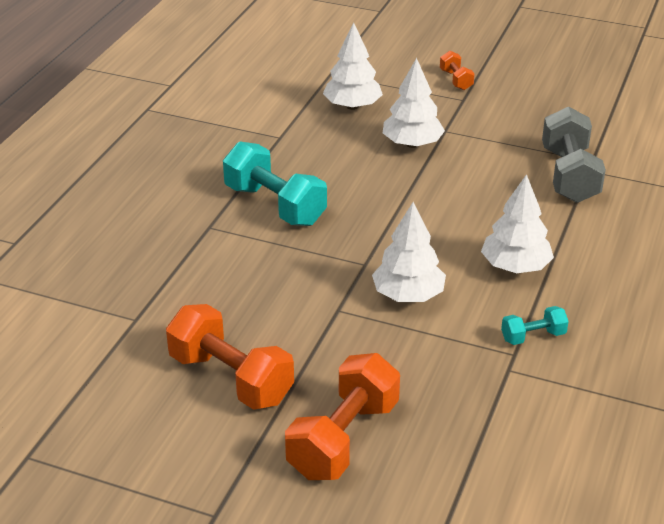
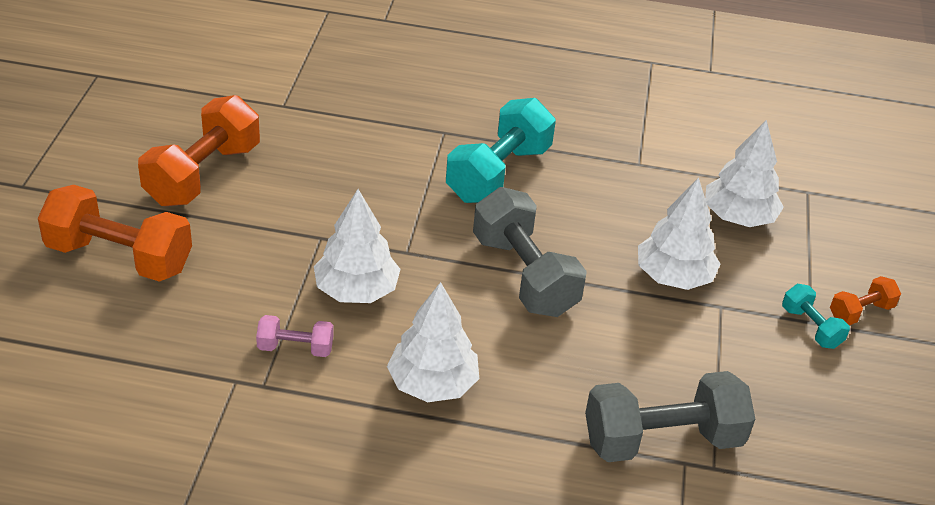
camera: 75 degrees right, 5 degrees up
(401, 209) = (524, 275): none -> grey dumbbell
(473, 333) = (295, 348): none -> pink dumbbell
(533, 336) = (297, 402): turquoise dumbbell -> turquoise dumbbell (811, 327)

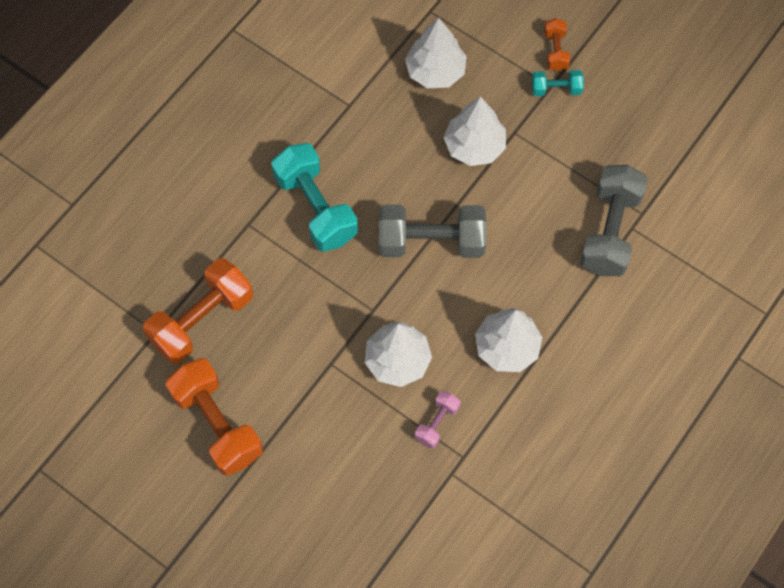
camera: 60 degrees left, 25 degrees up
(119, 257) = (289, 516): orange dumbbell -> orange dumbbell (202, 320)

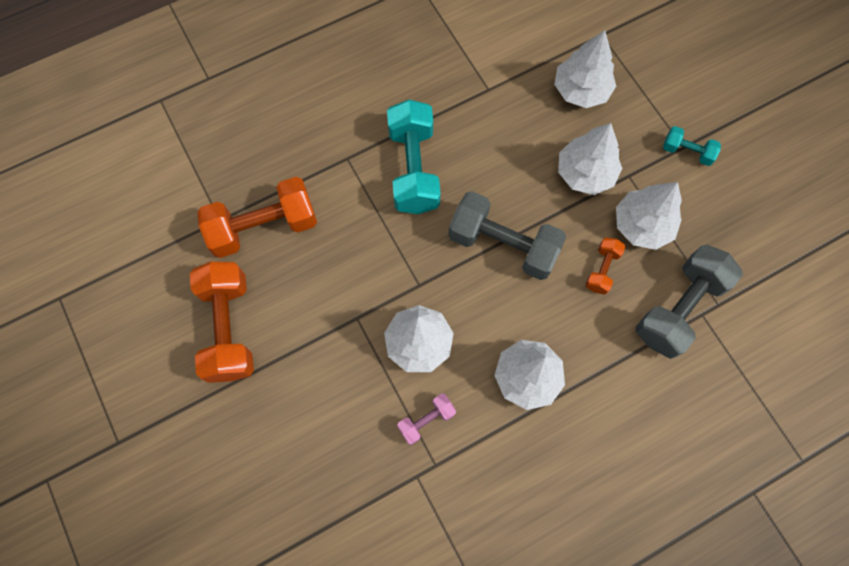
camera: 25 degrees right, 5 degrees up
(546, 172) = (642, 225): none -> white tree
(555, 51) = (702, 116): orange dumbbell -> orange dumbbell (602, 269)

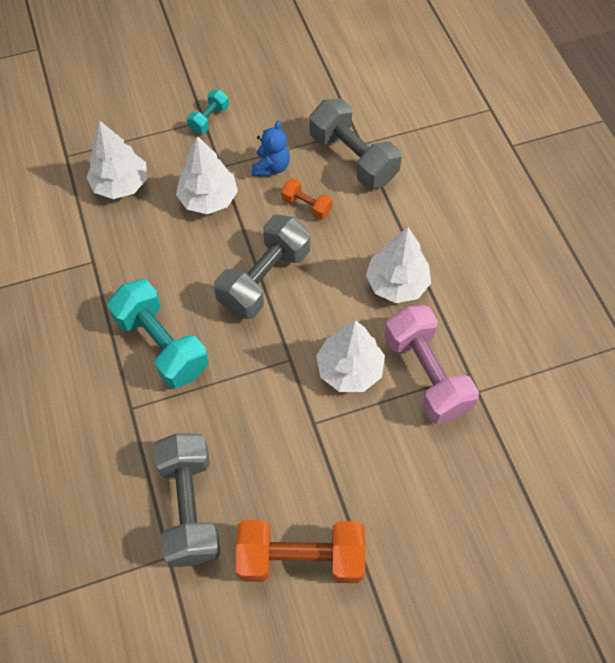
camera: 80 degrees left, 10 degrees down
(264, 227) = (190, 507): orange dumbbell -> grey dumbbell
(413, 169) = (162, 345): turquoise dumbbell -> turquoise dumbbell turned 45 degrees clockwise
(426, 420) = (426, 374): pink dumbbell -> pink dumbbell, size x2.02
(642, 225) = (271, 167): white tree -> blue teddy bear

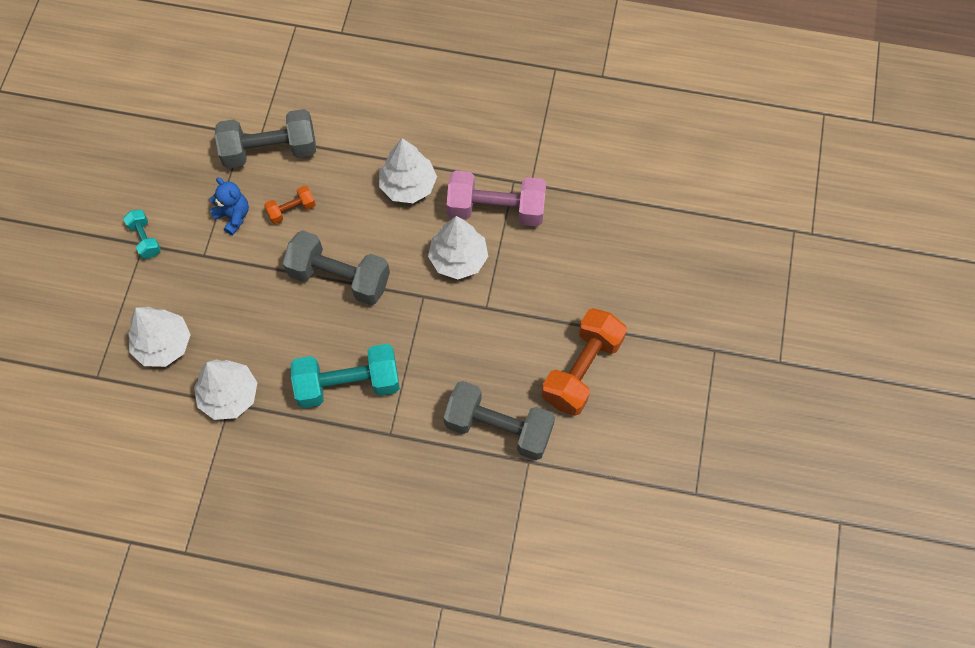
camera: 60 degrees left, 5 degrees up
(208, 199) = (230, 281): white tree -> white tree (229, 395)
(264, 279) = (339, 277): grey dumbbell -> grey dumbbell turned 45 degrees counterclockwise

